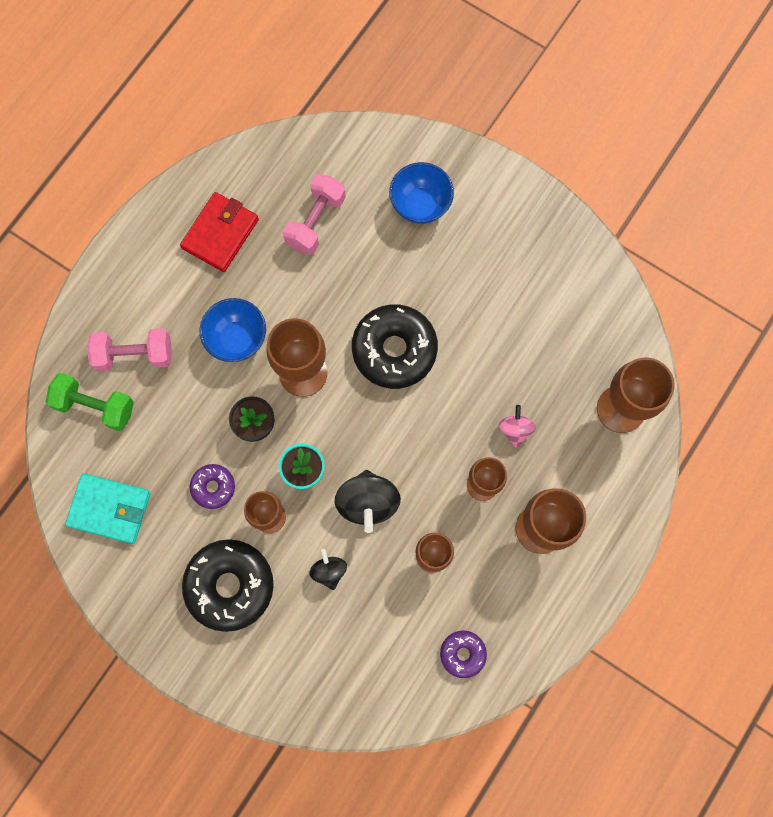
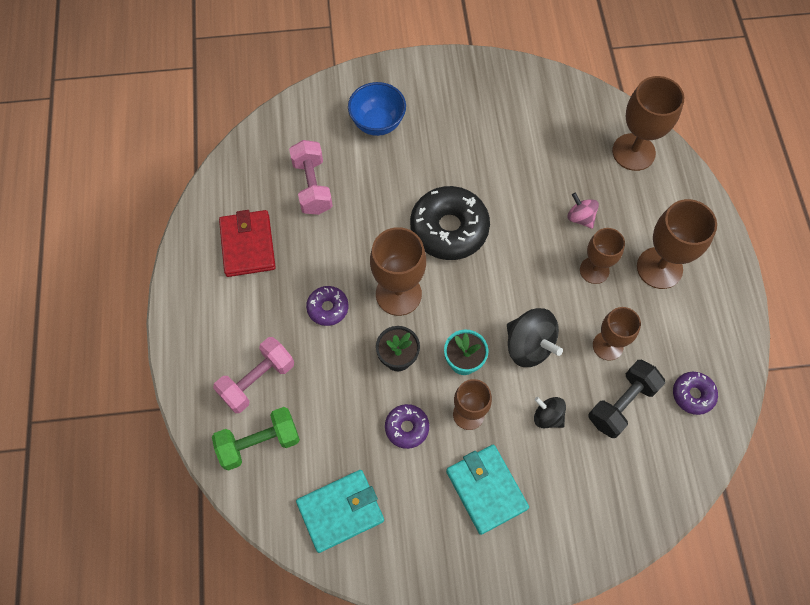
camera: 40 degrees left, 10 degrees down
(230, 586) = (486, 489): black donut -> turquoise wallet
(237, 339) = (328, 308): blue bowl -> purple donut
(397, 611) = (621, 404): none -> black dumbbell

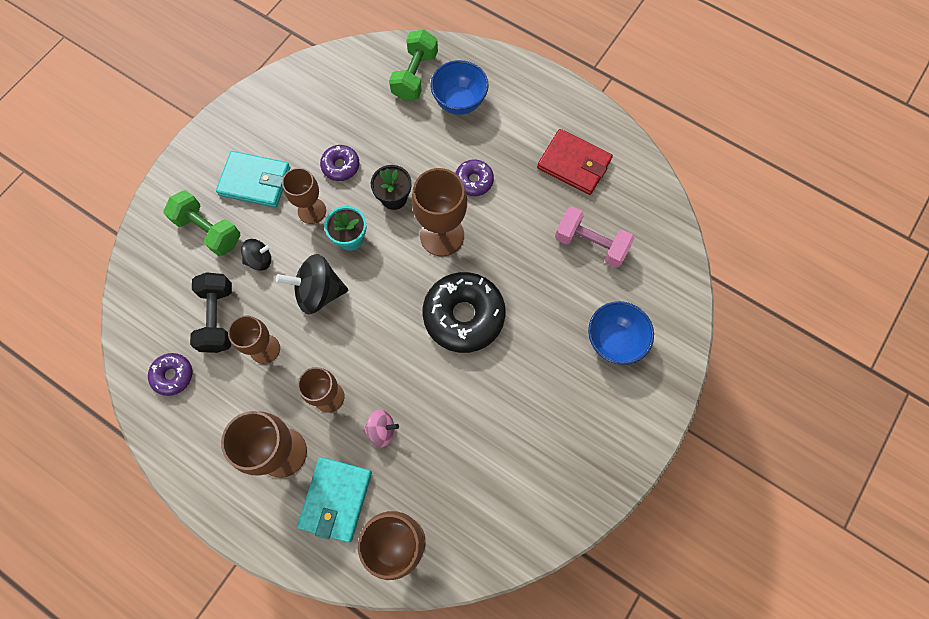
camera: 130 degrees right, 5 degrees up
(257, 380) = (459, 102): pink dumbbell -> blue bowl
(340, 511) = (327, 90): turquoise wallet -> turquoise wallet (336, 499)
(564, 485) = (208, 230): none -> green dumbbell

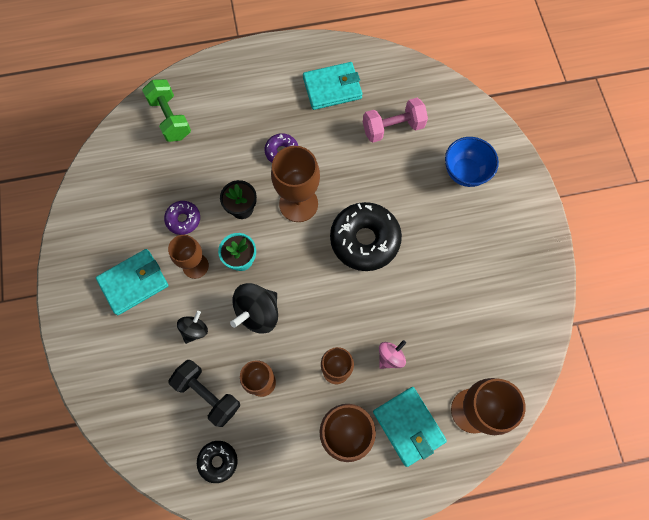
camera: 45 degrees left, 0 degrees up
(173, 375) = (218, 461): purple donut -> black donut
(208, 230) = (136, 345): green dumbbell -> none
(459, 102) = (219, 110): blue bowl -> none
(574, 164) = (332, 88): red wallet -> turquoise wallet

